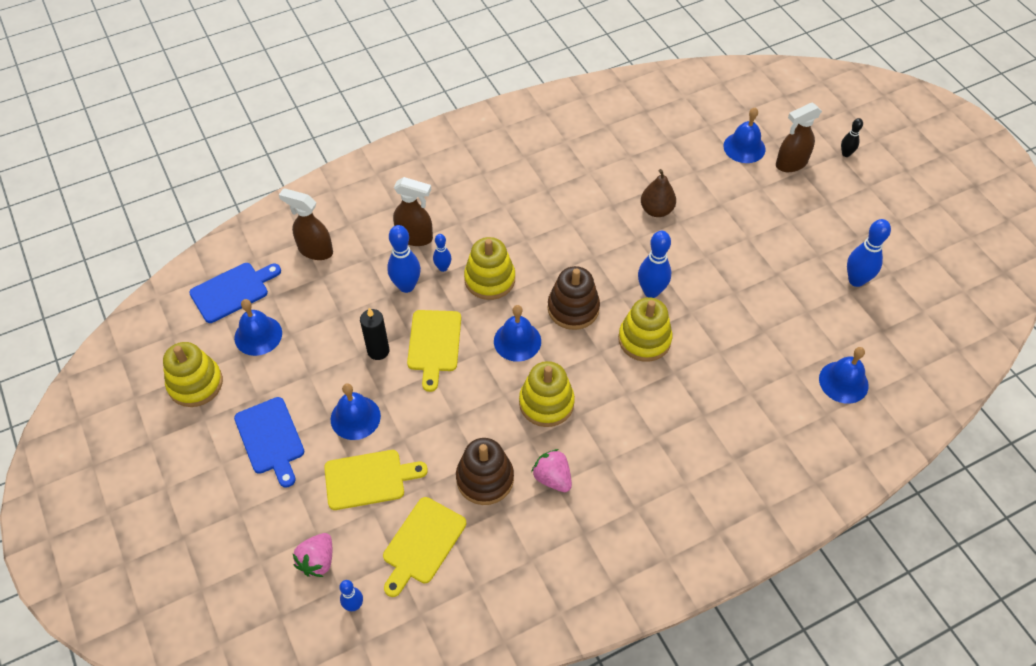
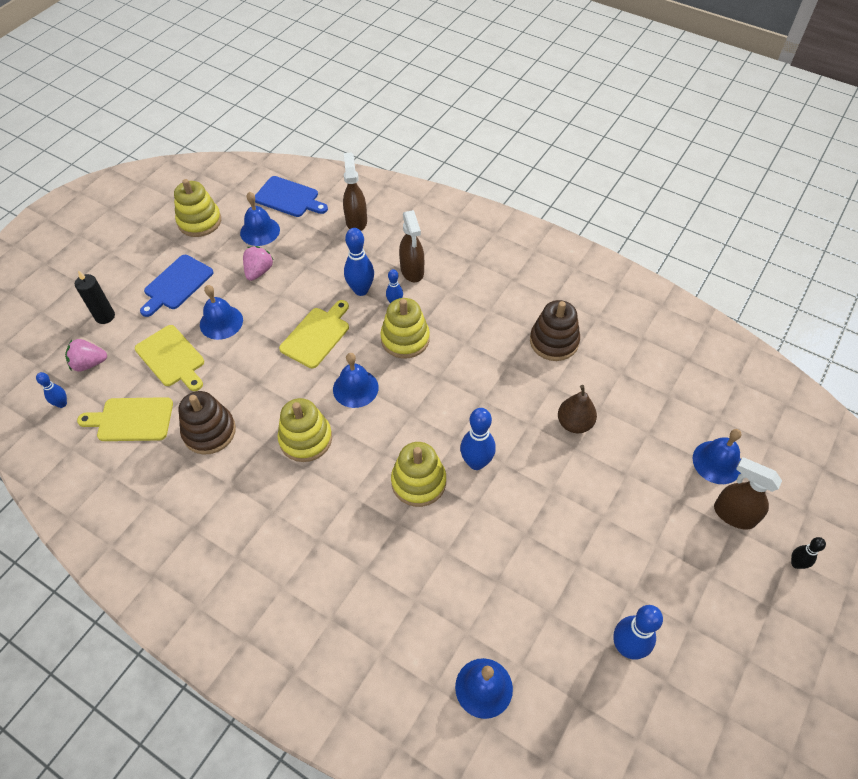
camera: 60 degrees right, 0 degrees up
(378, 351) = (289, 304): black candle -> black candle (105, 316)
(434, 344) = (317, 335): yellow cutting board -> yellow cutting board turned 150 degrees clockwise
(552, 478) = (234, 479): pink strawberry -> pink strawberry (259, 271)
(573, 308) = (415, 411): brown stacking toy -> brown stacking toy (554, 341)

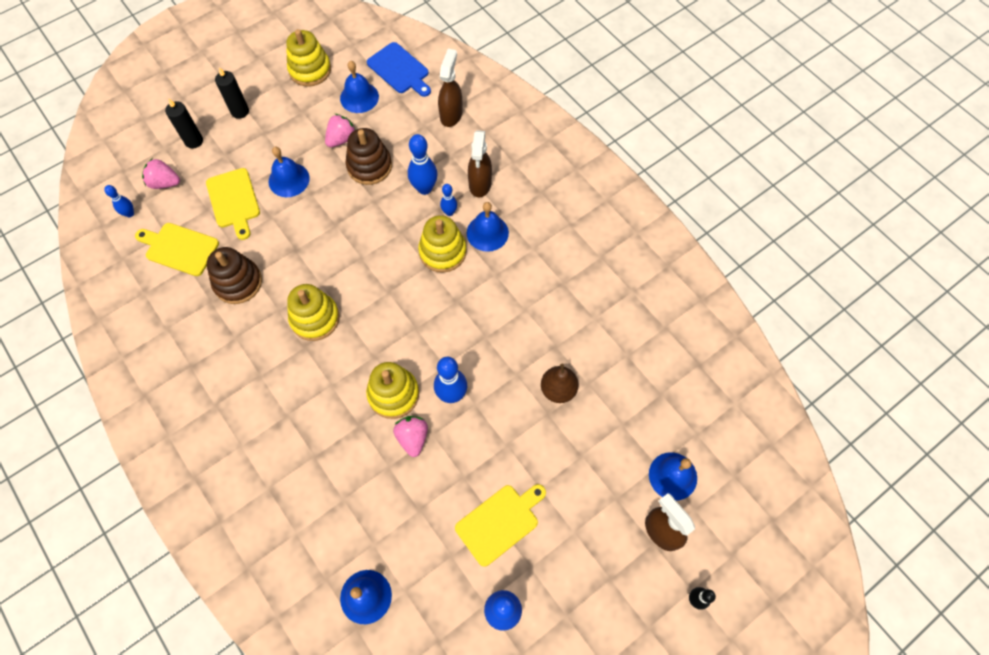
camera: 20 degrees right, 10 degrees up
(143, 276) = (240, 111): none -> black candle
(176, 284) = (265, 129): blue cutting board -> none
(317, 335) = (366, 221): yellow cutting board -> yellow cutting board (500, 522)
(355, 388) = (378, 285): blue bell -> blue bell (487, 233)
(457, 515) = (413, 438): none -> pink strawberry
(554, 341) = (578, 301): brown stacking toy -> brown stacking toy (369, 166)

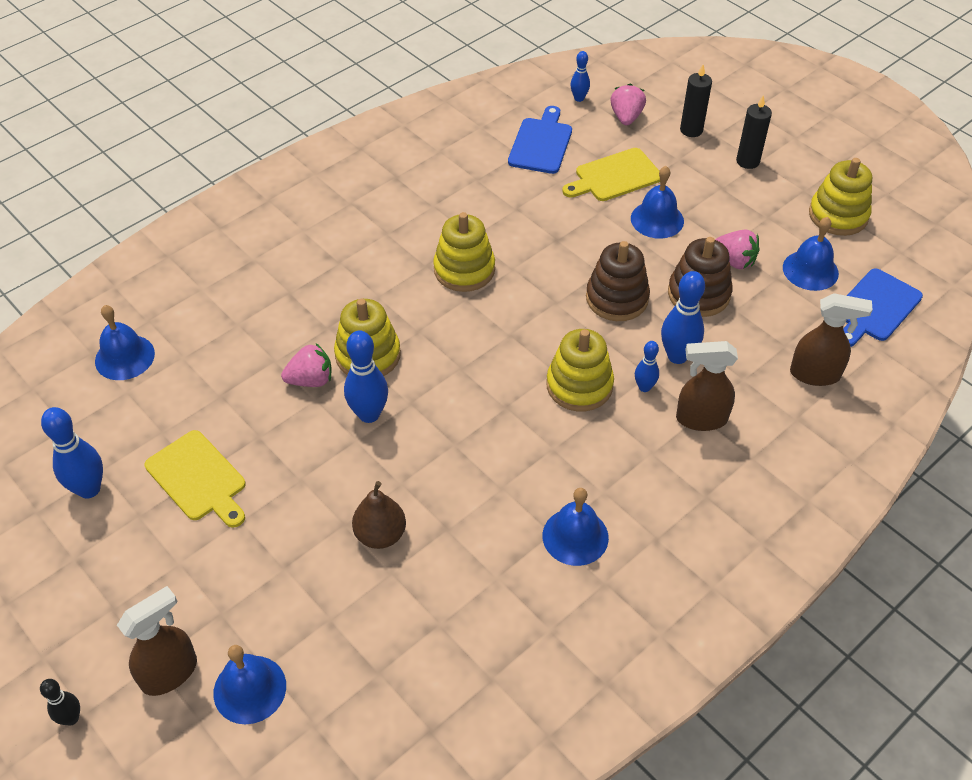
camera: 85 degrees right, 15 degrees down
(179, 248) = (541, 143): yellow cutting board -> blue cutting board
(238, 282) = (504, 197): brown stacking toy -> brown stacking toy (617, 298)
(487, 233) = (620, 434): blue bell -> blue bell (575, 536)

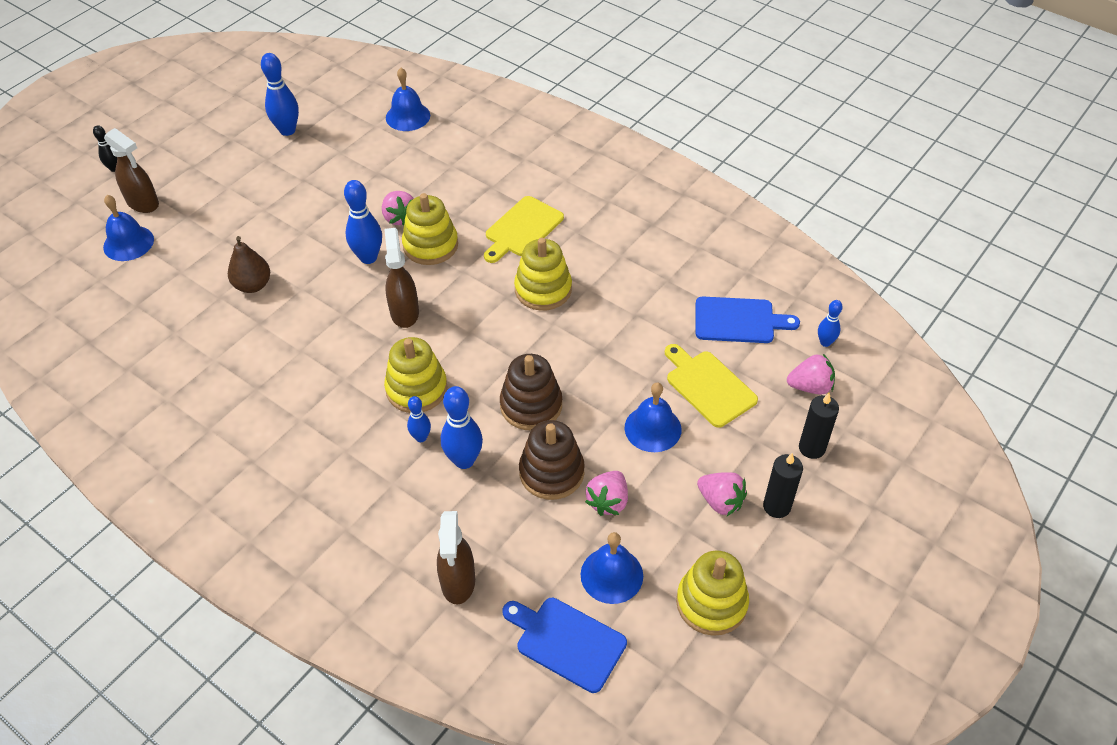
camera: 80 degrees right, 0 degrees up
(198, 478) = (299, 179): yellow cutting board -> yellow cutting board (522, 229)
(575, 536) = (254, 404): blue bell -> none
(700, 419) = (388, 485): brown spray bottle -> brown spray bottle (404, 312)
(740, 192) = (720, 501): none -> pink strawberry

